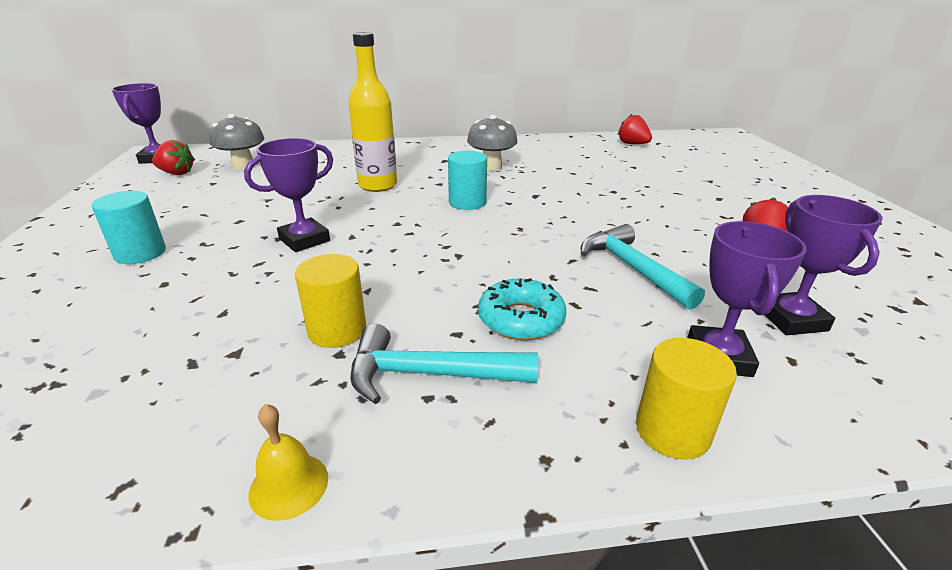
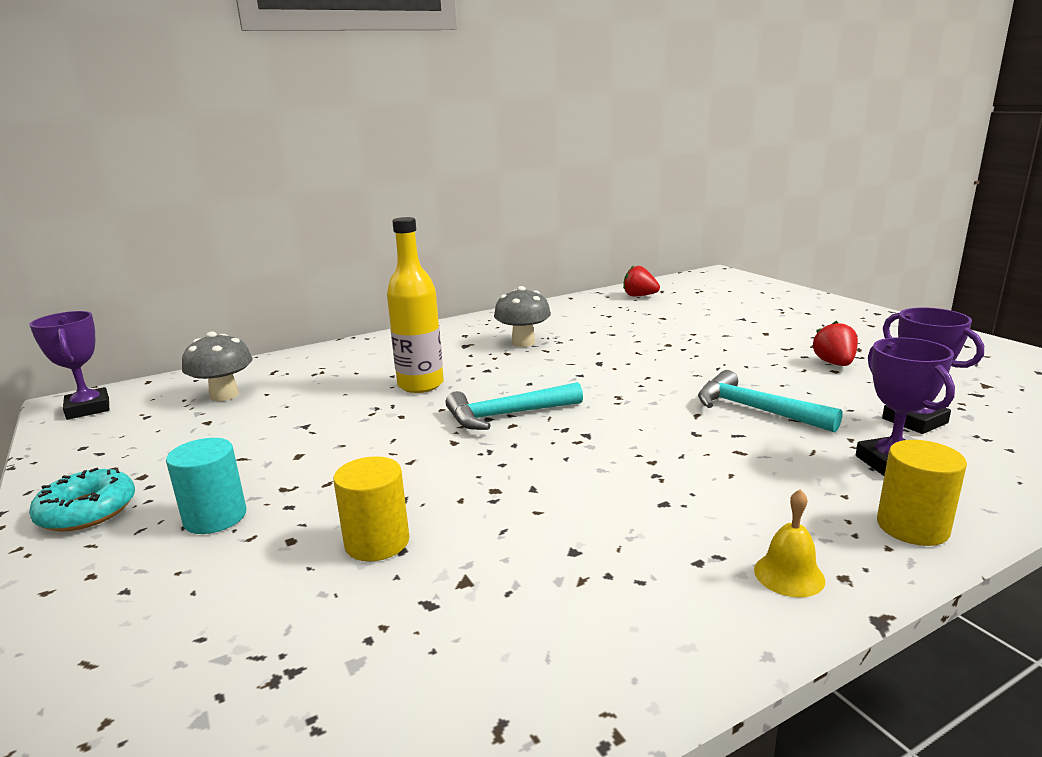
camera: 20 degrees left, 10 degrees down
(176, 173) = (140, 421): red strawberry -> none
(289, 485) = (659, 669): yellow bell -> yellow bell (789, 575)
(304, 240) = (405, 457): purple trophy -> none
(337, 330) = (547, 531): yellow cylinder -> yellow cylinder (377, 542)
(430, 374) = (679, 543): turquoise hammer -> turquoise hammer (507, 415)
(467, 202) = (538, 383): turquoise cylinder -> none
(521, 319) = (707, 476): turquoise donut -> turquoise donut (87, 511)

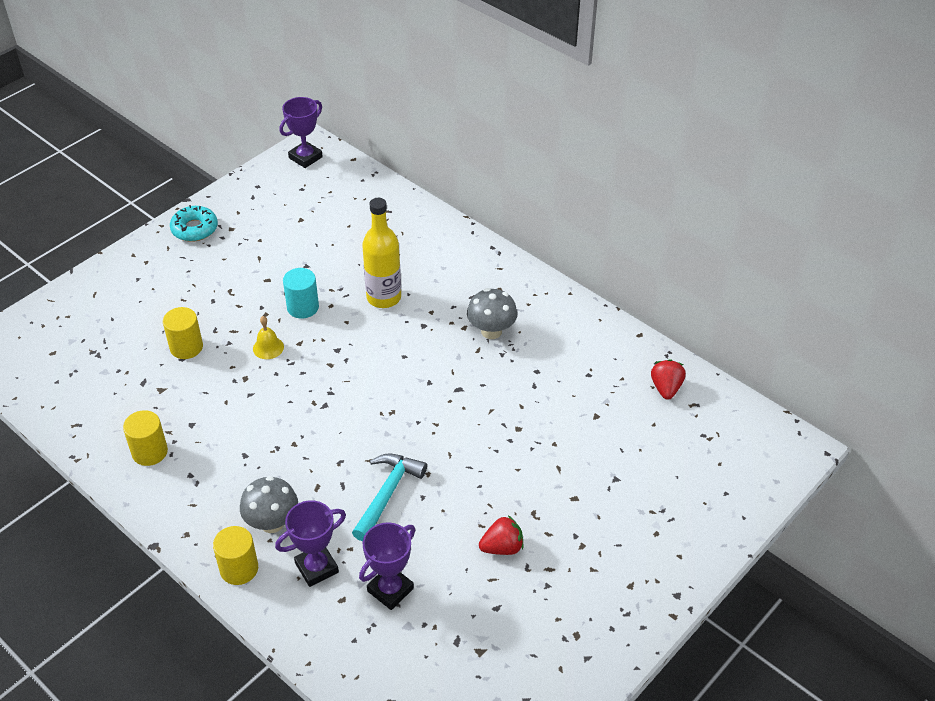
camera: 70 degrees right, 25 degrees up
(215, 517) = (197, 278): turquoise cylinder -> turquoise cylinder (303, 307)
(224, 395) = (340, 207): grey mushroom -> grey mushroom (272, 523)
(507, 415) = (345, 358): turquoise hammer -> none
(627, 608) = (149, 452): none -> yellow cylinder
(789, 575) = (185, 511): yellow bell -> yellow bell (268, 347)

